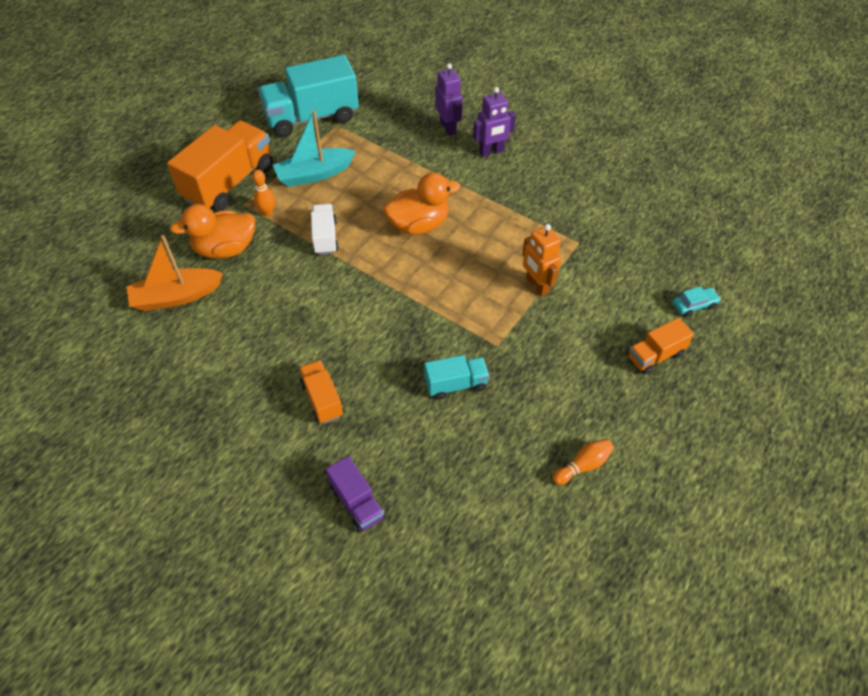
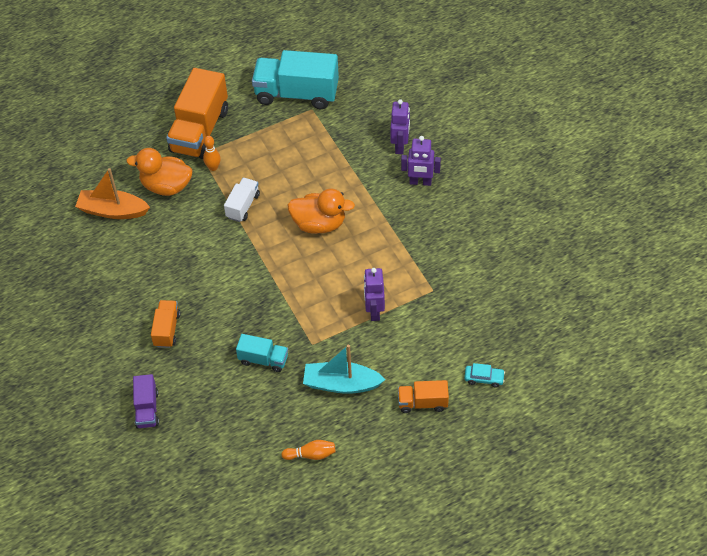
camera: 30 degrees right, 0 degrees up
(229, 183) = (200, 130): orange truck -> orange truck turned 135 degrees clockwise
(314, 174) = (267, 148): turquoise boat -> turquoise boat (341, 384)
(537, 286) = (374, 311): orange robot -> purple robot

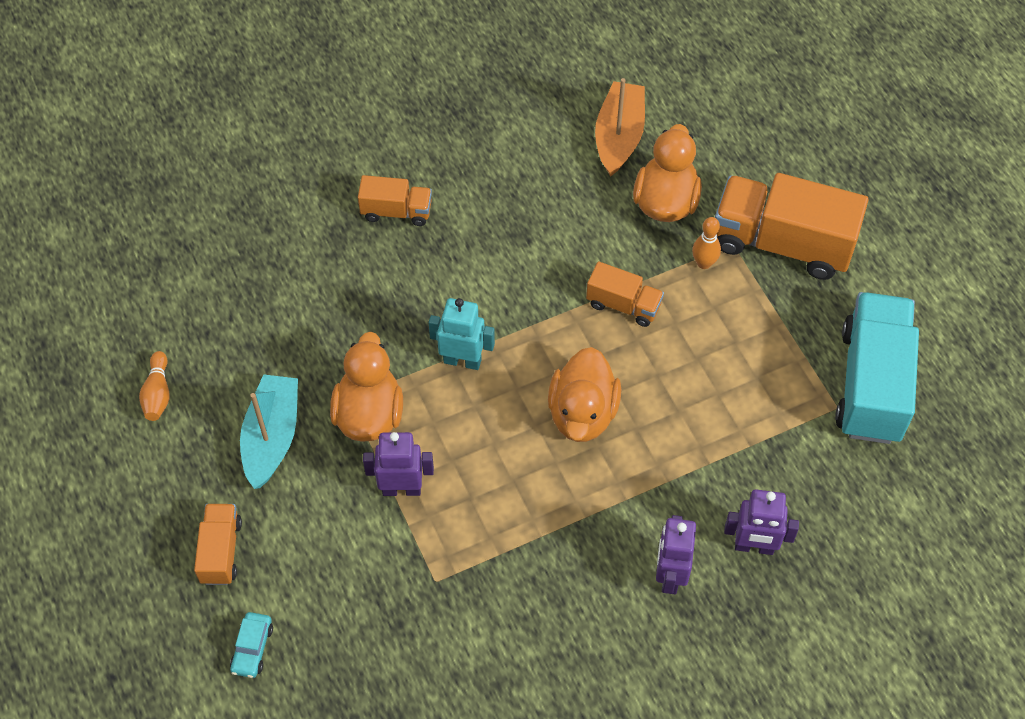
camera: 90 degrees right, 5 degrees up
(147, 409) = (266, 193): purple truck -> none
(243, 206) = (623, 305): white truck -> orange truck
(263, 360) = (329, 333): turquoise truck -> none
(283, 286) = (462, 360): none -> turquoise robot
(323, 332) = (369, 414): none -> orange duck

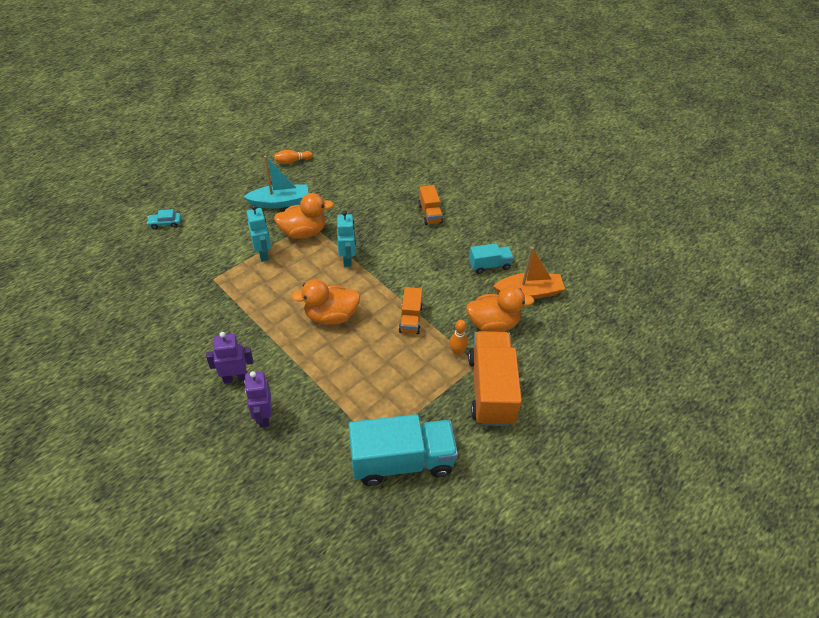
camera: 70 degrees right, 10 degrees down
(221, 551) = (214, 201): orange truck -> none
(401, 489) = (263, 254): purple robot -> turquoise robot
(546, 167) = (489, 265): none -> turquoise truck

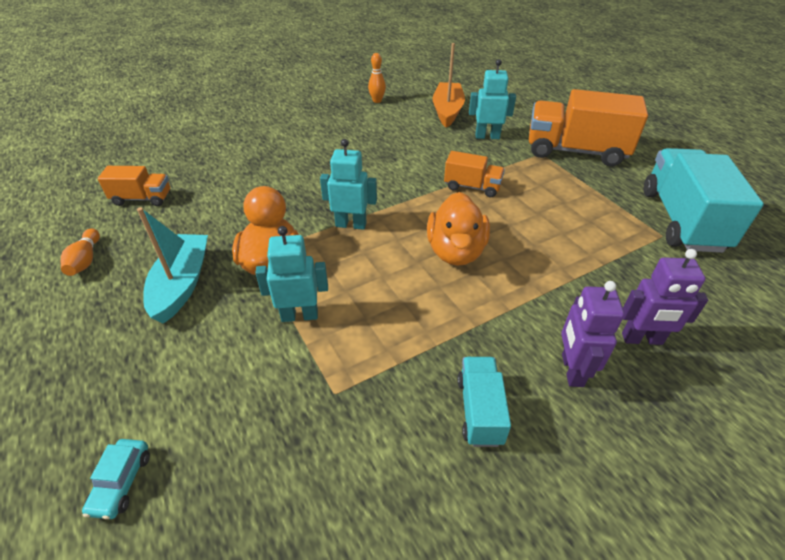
camera: 75 degrees left, 5 degrees down
(430, 214) = (298, 149): orange truck -> orange truck (142, 198)
(457, 351) = (524, 163): orange bowling pin -> orange bowling pin (377, 101)
(489, 265) = (401, 125): turquoise truck -> turquoise truck (479, 410)
(493, 324) = (487, 136): orange duck -> turquoise robot

